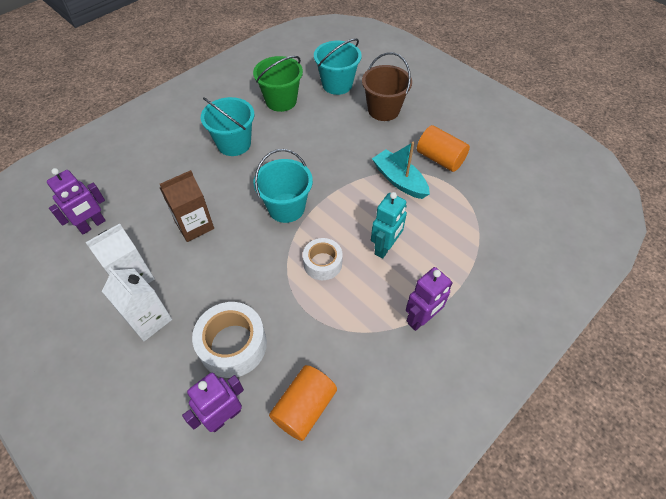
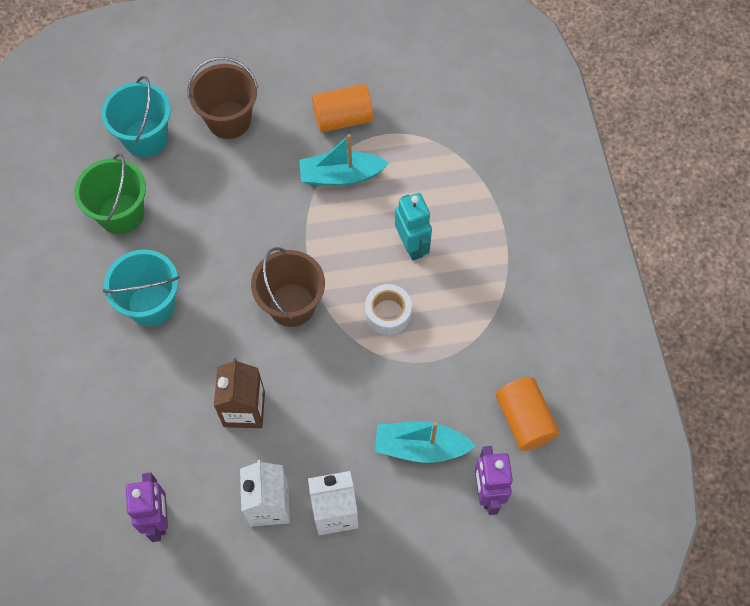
camera: 55 degrees left, 10 degrees up
(233, 345) = (420, 447): white tape -> turquoise boat
(286, 208) = (291, 305): turquoise bucket -> brown bucket
(421, 319) = (508, 269): purple robot -> none

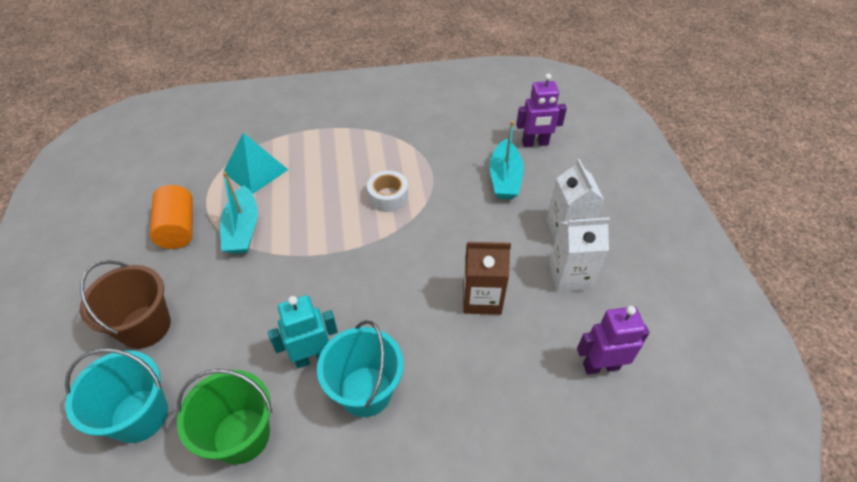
camera: 90 degrees left, 15 degrees down
(291, 305) = (375, 264): brown bucket -> none
(412, 246) = (325, 181): turquoise robot -> turquoise robot (312, 357)
(427, 173) = (256, 171): none -> turquoise pyramid
(524, 420) = (478, 123): orange cylinder -> none

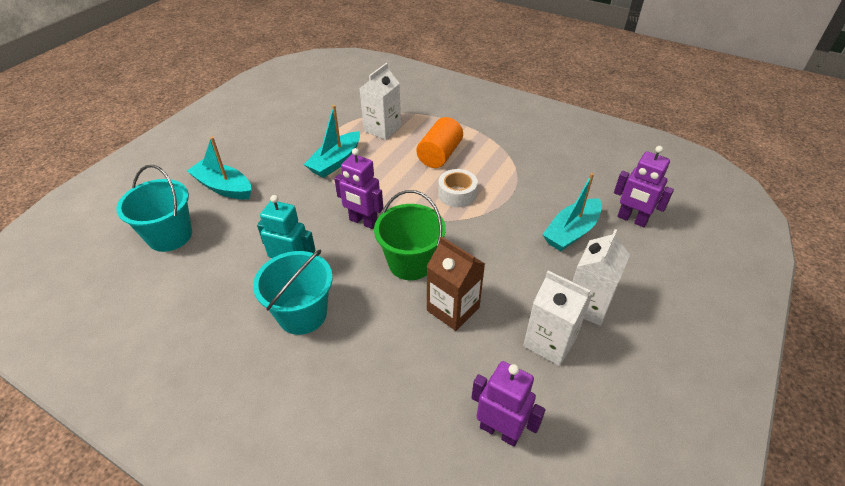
camera: 40 degrees right, 5 degrees down
(145, 326) = (223, 187): brown bucket -> turquoise boat
(178, 228) = (299, 140): orange cylinder -> orange cylinder (439, 155)
(241, 435) = (205, 286): green bucket -> green bucket (410, 263)
(256, 171) = (382, 129): turquoise pyramid -> white carton
(331, 271) = (363, 222): none -> purple robot

